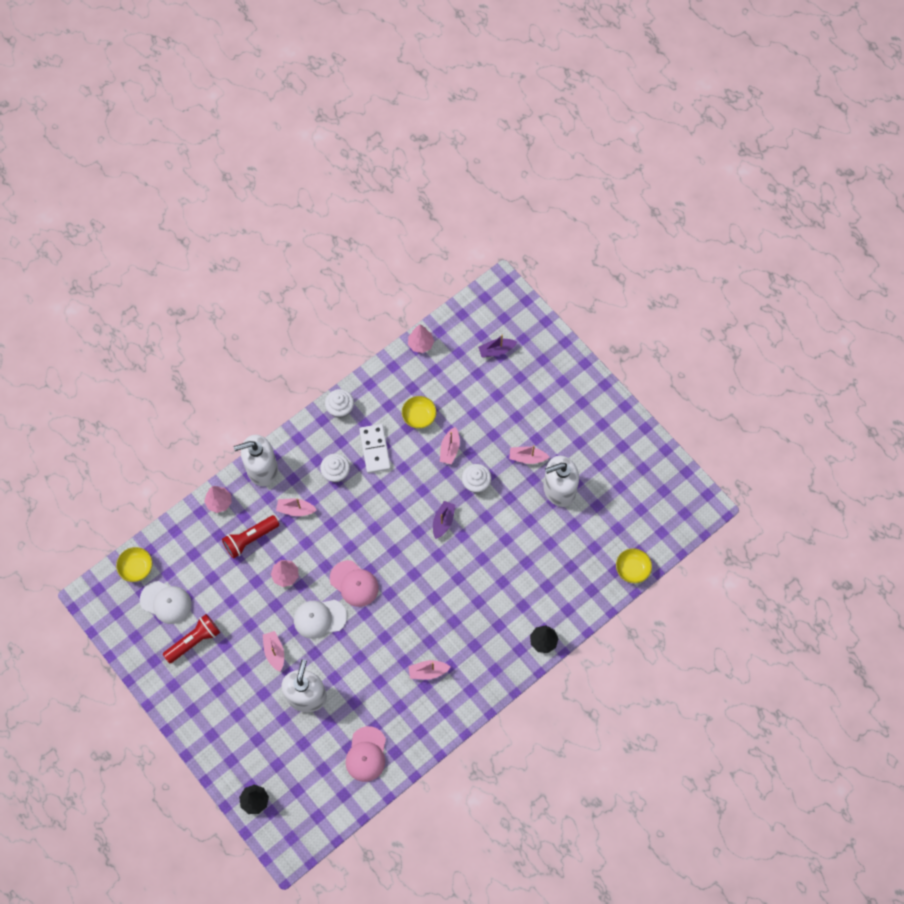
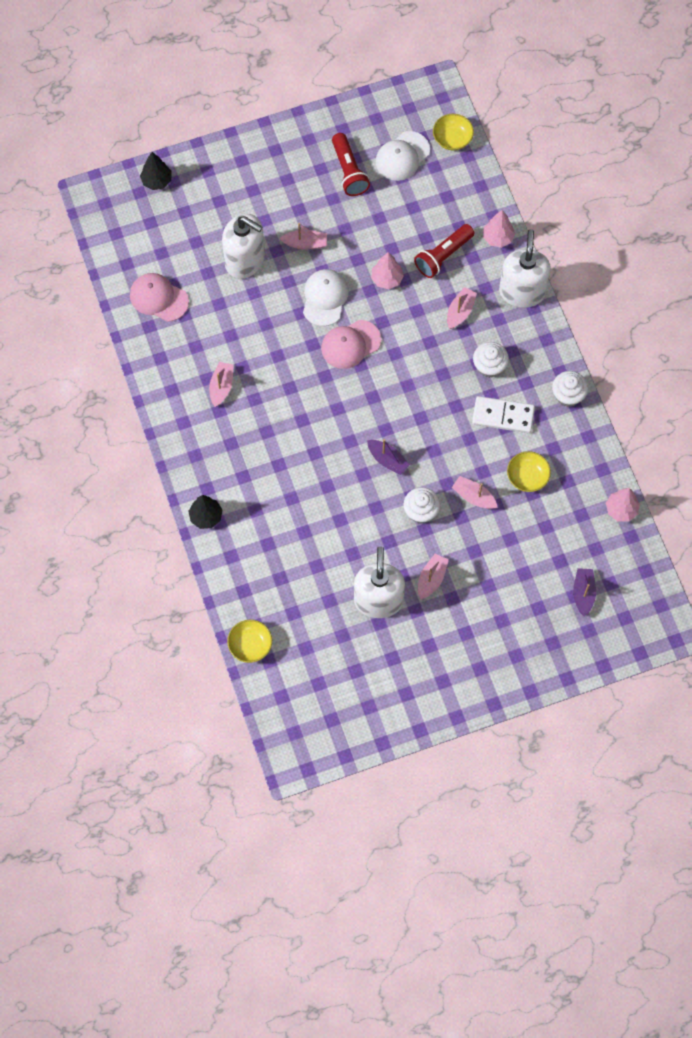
camera: 110 degrees right, 0 degrees up
(250, 539) = (443, 256): red flashlight -> red flashlight turned 120 degrees counterclockwise

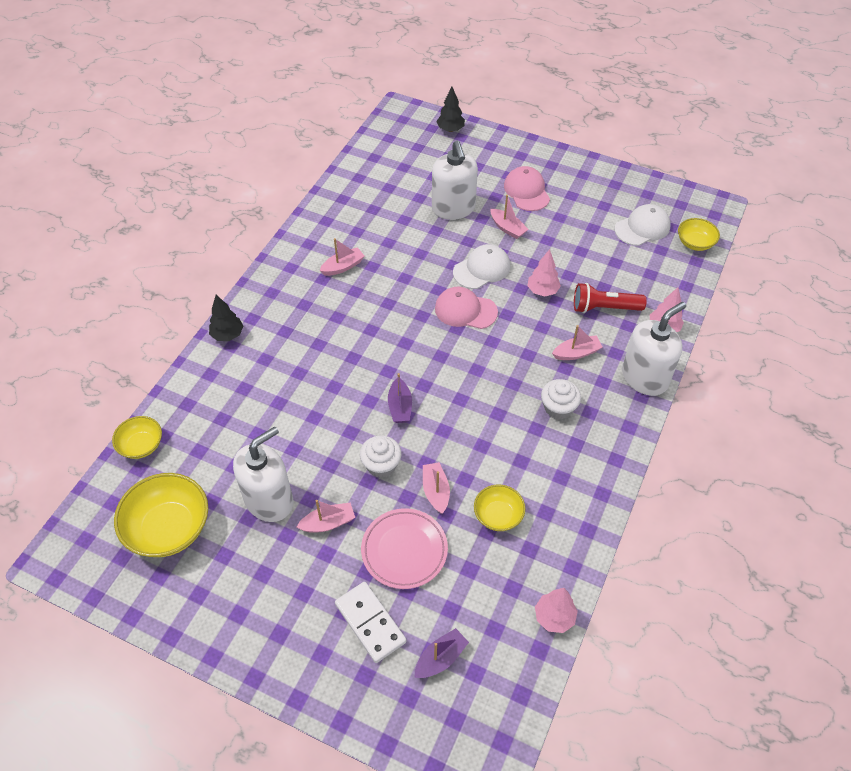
camera: 45 degrees right, 15 degrees down
(159, 298) = (369, 188): pink cap -> pink cap (526, 191)
(338, 676) = (169, 528): none -> yellow bowl
(349, 171) = (590, 210): red flashlight -> none
(402, 156) = (642, 228): white cap -> white cap turned 150 degrees clockwise
(496, 552) = (404, 550): none -> pink plate
(503, 416) = (529, 452): white domino -> white domino (370, 623)
(568, 395) = (603, 482): white cupcake -> none

